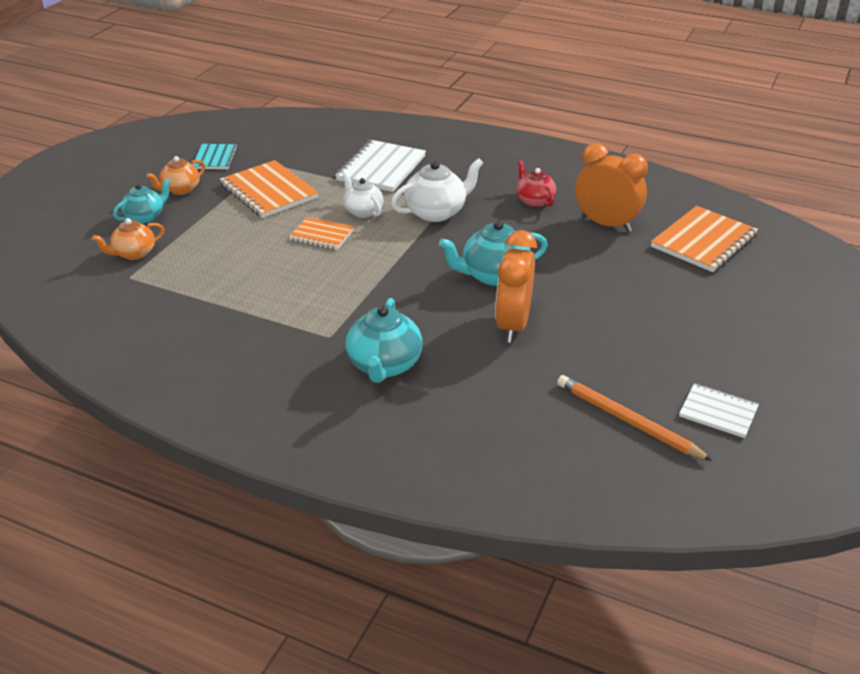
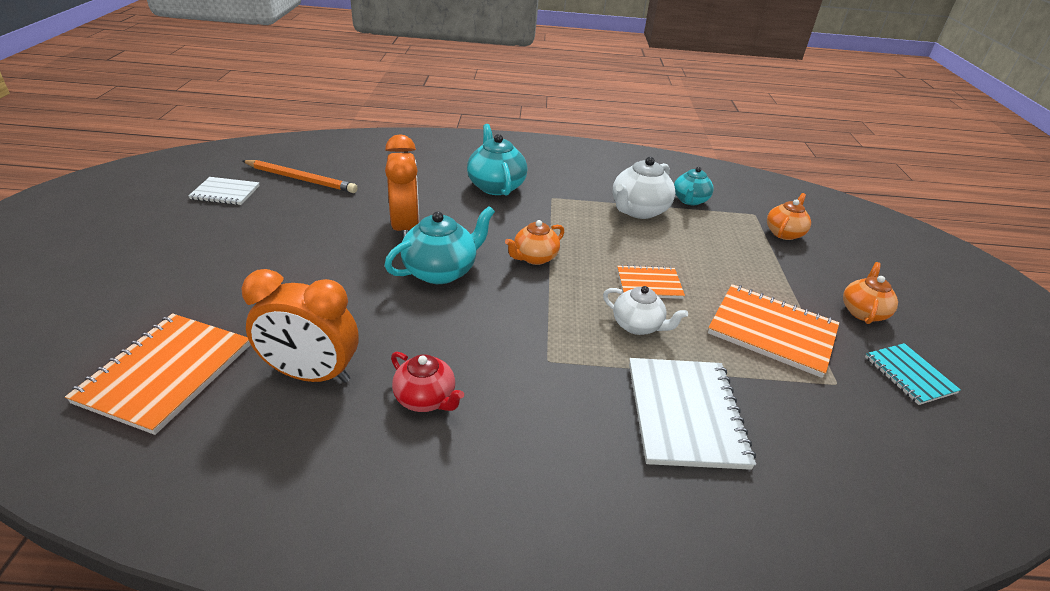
camera: 155 degrees right, 0 degrees up
(145, 217) = (836, 270): turquoise teapot -> turquoise teapot (690, 200)
(402, 273) = (534, 257): none -> orange teapot
(436, 212) = (550, 344): white teapot -> white teapot (638, 210)

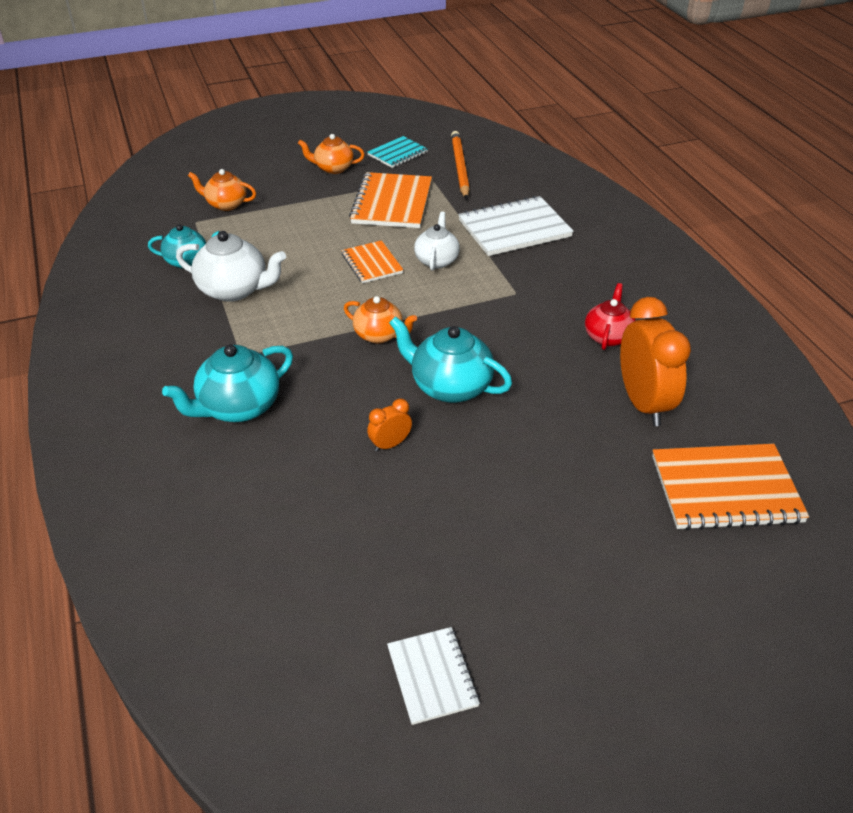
camera: 110 degrees left, 5 degrees up
(300, 179) = (337, 612): orange pencil -> orange pencil (460, 167)
(405, 228) = (390, 444): orange clock -> orange clock, size x0.47

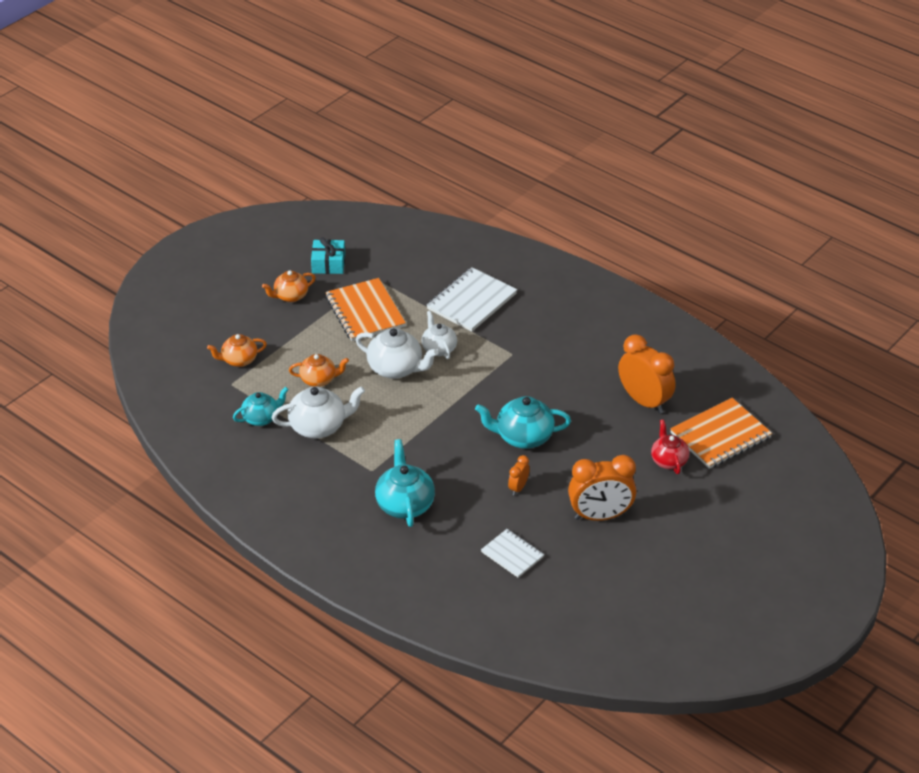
camera: 30 degrees left, 0 degrees up
(238, 407) = (405, 504): turquoise teapot -> turquoise teapot turned 150 degrees clockwise
(372, 263) = (396, 368): orange notebook -> white teapot
(379, 335) = (449, 420): orange teapot -> orange teapot (319, 380)
(397, 154) = (328, 263): turquoise notebook -> turquoise gift
(432, 676) = (640, 594): white notebook -> white notebook (512, 554)
(460, 167) = (388, 260): orange pencil -> none
(467, 528) = (600, 516): none -> orange clock
(608, 336) = (593, 363): red teapot -> red teapot (668, 460)

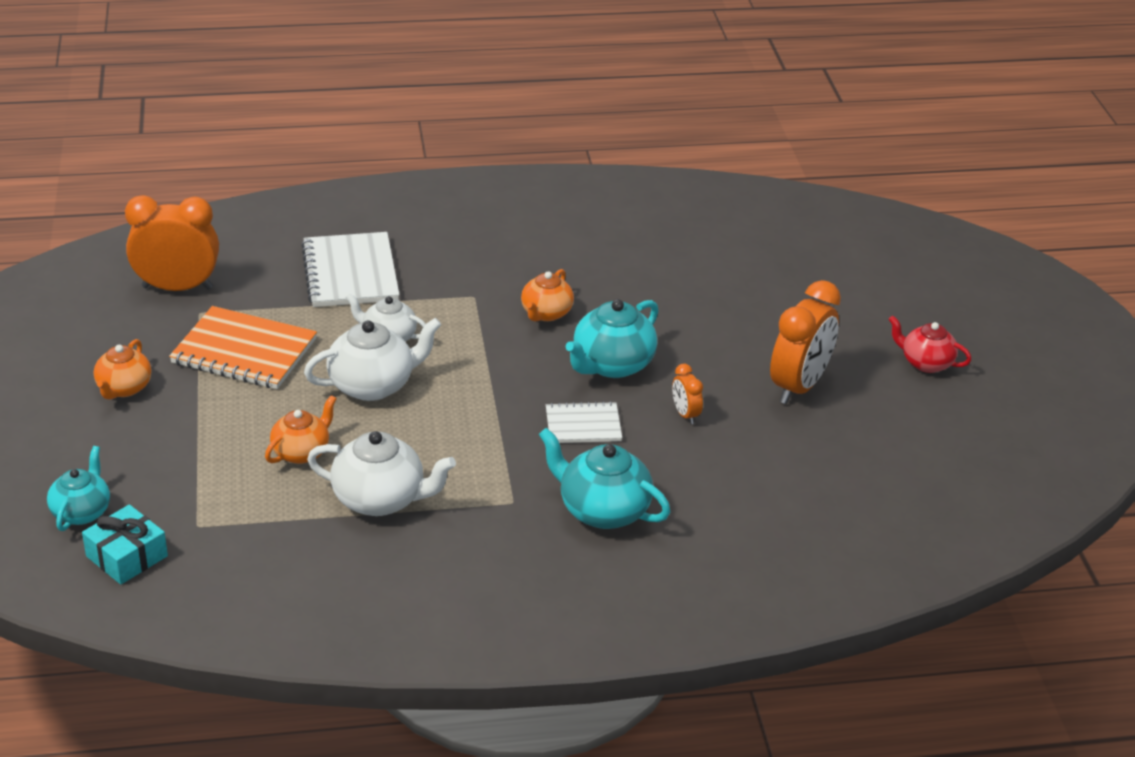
camera: 50 degrees left, 5 degrees down
(239, 360) = (166, 494): orange teapot -> orange teapot (546, 313)
(261, 418) = (296, 536): turquoise teapot -> turquoise teapot (82, 512)
(319, 426) = (380, 499): white teapot -> white teapot turned 75 degrees clockwise
(328, 263) = (119, 329): turquoise gift -> turquoise gift (127, 556)
(512, 554) = (782, 480): white notebook -> white notebook (583, 425)
(644, 401) = (668, 261): orange clock -> orange clock (177, 288)
(668, 460) = (774, 298): red teapot -> red teapot (925, 363)
(720, 435) = (780, 248): orange notebook -> none

